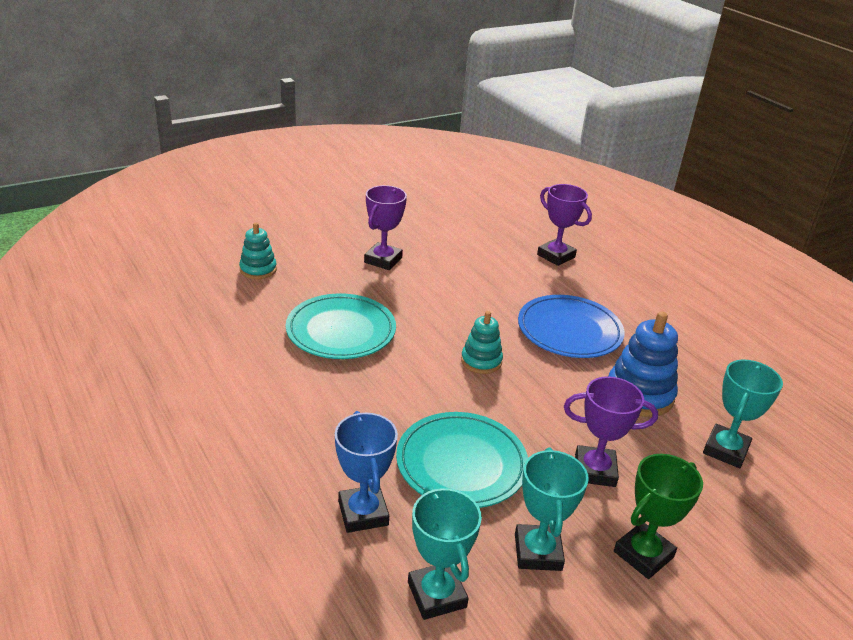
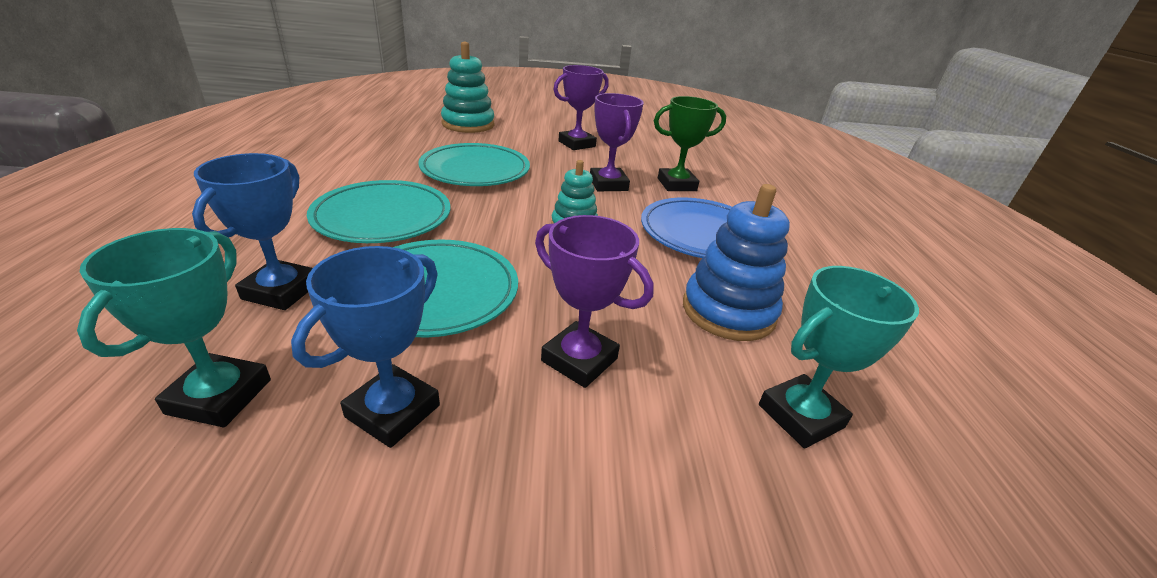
camera: 30 degrees right, 0 degrees up
(258, 270) = (468, 124): turquoise stacking toy -> turquoise stacking toy, size x1.60
(338, 416) = (382, 217): none -> turquoise plate
(538, 552) = (393, 411): turquoise trophy -> blue trophy
(556, 256) = (752, 182): purple trophy -> purple trophy (608, 184)
(643, 554) = (526, 487): green trophy -> green trophy (676, 184)

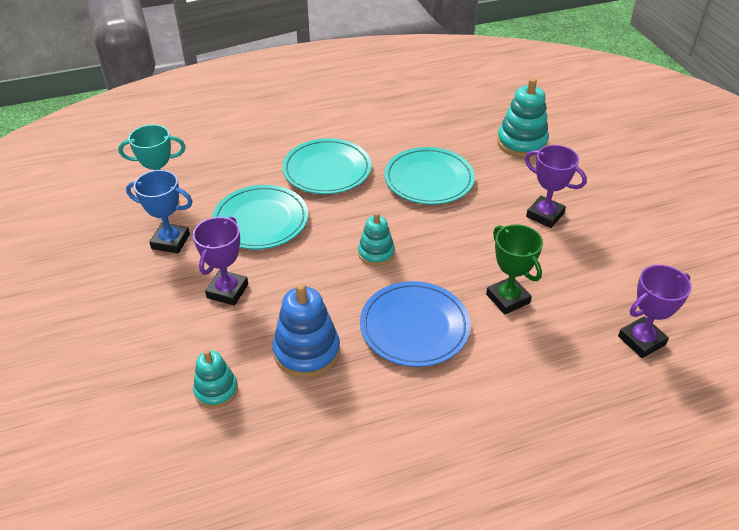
camera: 75 degrees right, 10 degrees up
(281, 291) = (235, 173): blue trophy -> none
(608, 184) = (467, 255): purple trophy -> purple trophy (641, 340)
(800, 416) = (216, 390): turquoise trophy -> turquoise stacking toy

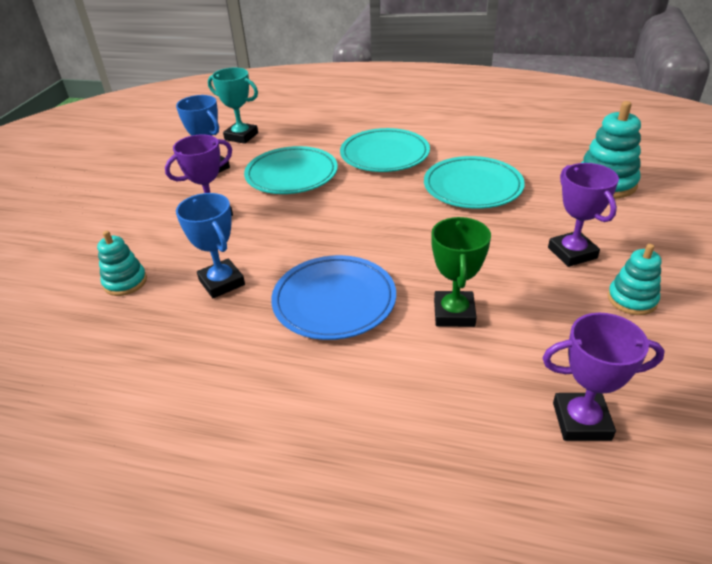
camera: 35 degrees right, 5 degrees down
(307, 351) = (222, 282): blue stacking toy -> blue trophy
(376, 253) = (362, 229): turquoise stacking toy -> turquoise stacking toy (632, 299)

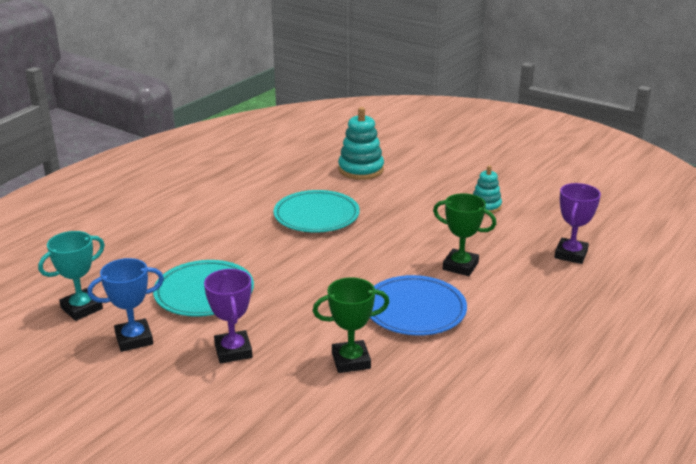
camera: 70 degrees left, 10 degrees down
(125, 282) = (306, 419): turquoise stacking toy -> none
(222, 282) = (351, 360): blue trophy -> green trophy
(384, 154) = (222, 238): turquoise plate -> none
(572, 253) = (428, 208): purple trophy -> none

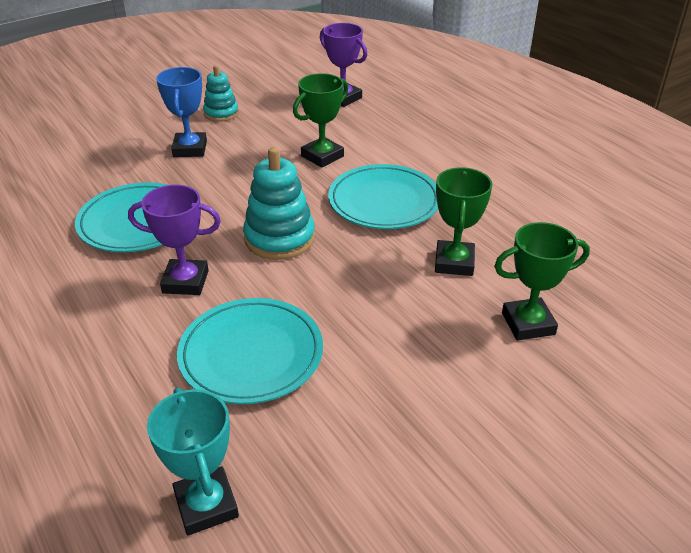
camera: 70 degrees left, 10 degrees up
(134, 339) = (326, 446): blue trophy -> blue trophy (190, 149)
(233, 351) = (398, 349): purple trophy -> purple trophy (185, 282)
(290, 411) = (528, 323): none -> green trophy
(361, 170) = (57, 165): turquoise stacking toy -> turquoise stacking toy (279, 238)
(415, 310) = (384, 202): blue plate -> turquoise plate

